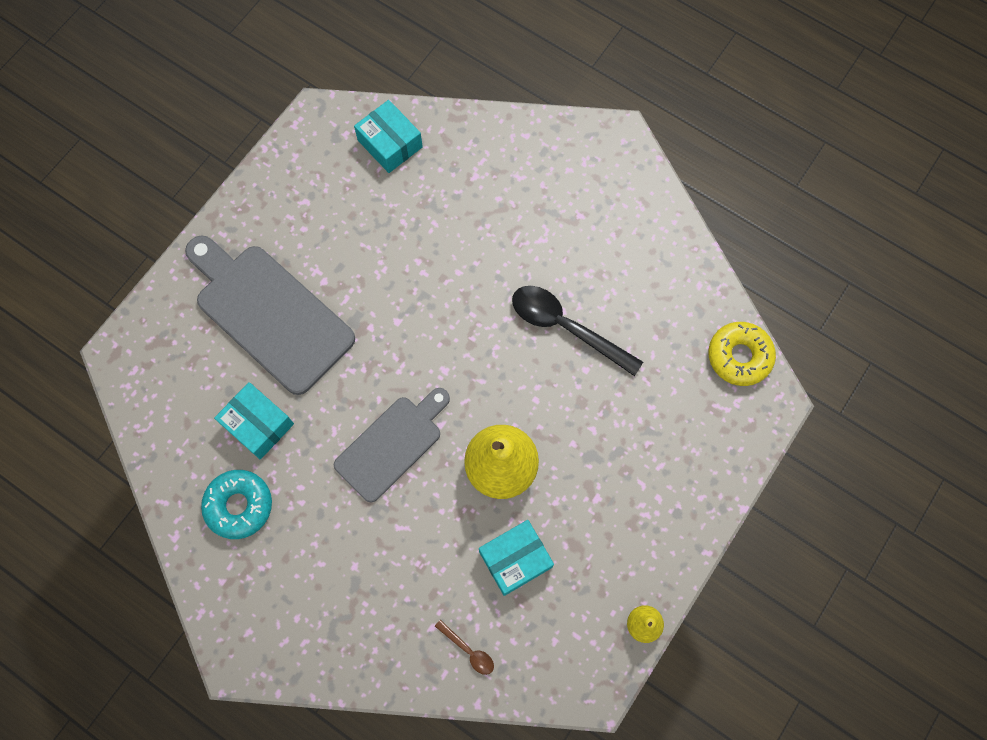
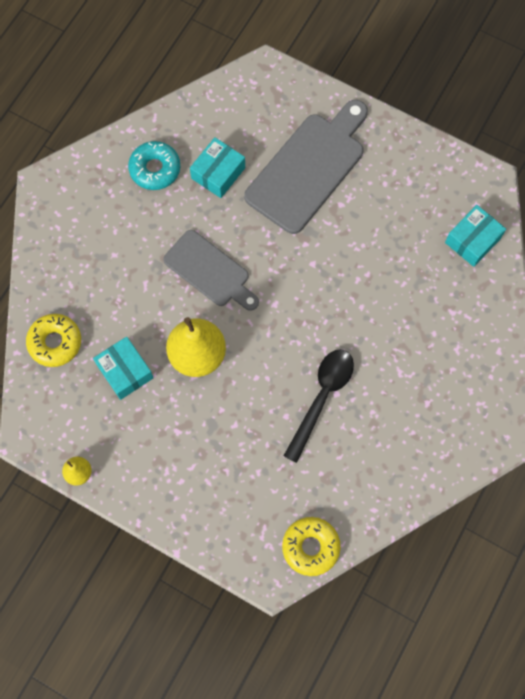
camera: 85 degrees right, 0 degrees up
(468, 650) = (55, 342): brown spoon -> yellow donut

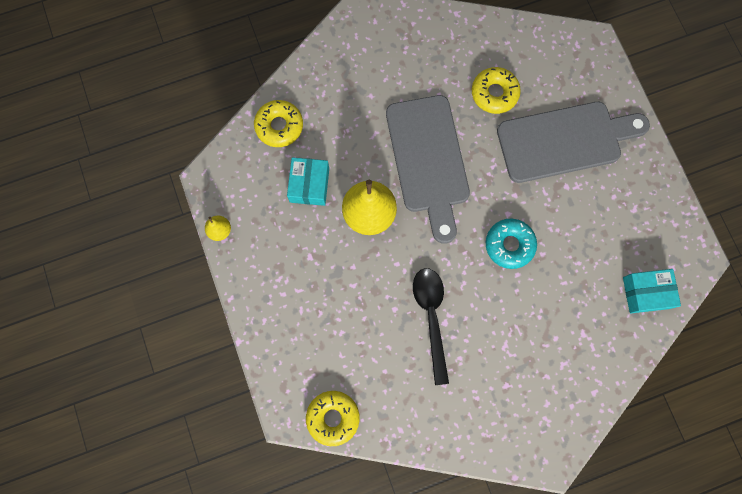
camera: 40 degrees right, 5 degrees up
(155, 169) = (451, 56): turquoise donut -> turquoise donut (509, 245)
(210, 271) = (428, 160): grey cutting board -> grey cutting board, size x1.55
(218, 173) = (494, 93): turquoise box -> yellow donut
(322, 398) = (431, 317): black spoon -> black spoon turned 75 degrees counterclockwise

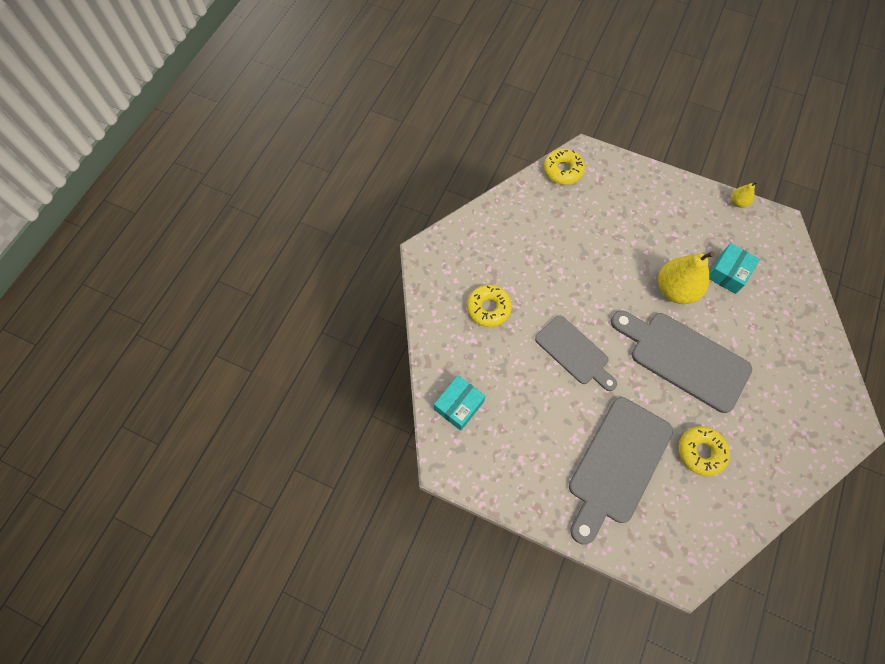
camera: 135 degrees right, 10 degrees down
(279, 126) = (791, 290): yellow donut -> yellow donut (488, 308)
(309, 185) = (728, 273): turquoise box -> turquoise box turned 75 degrees clockwise
(431, 317) = (571, 266): black spoon -> none
(509, 245) = (574, 352): turquoise donut -> grey cutting board

